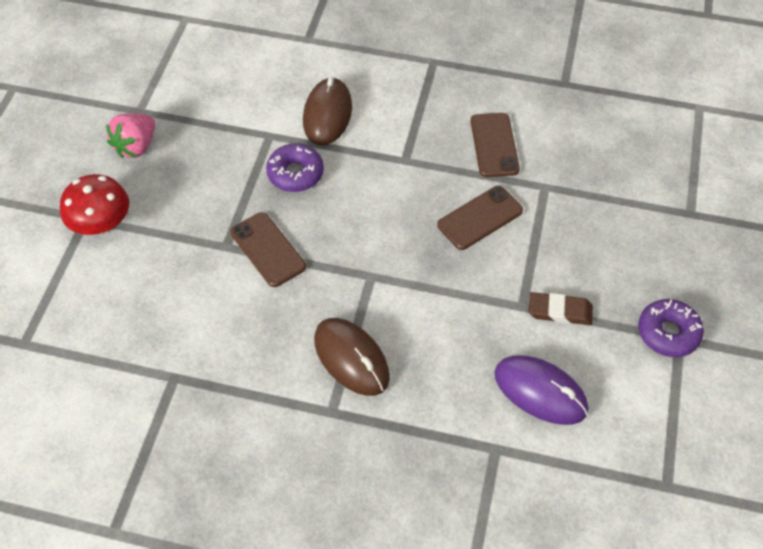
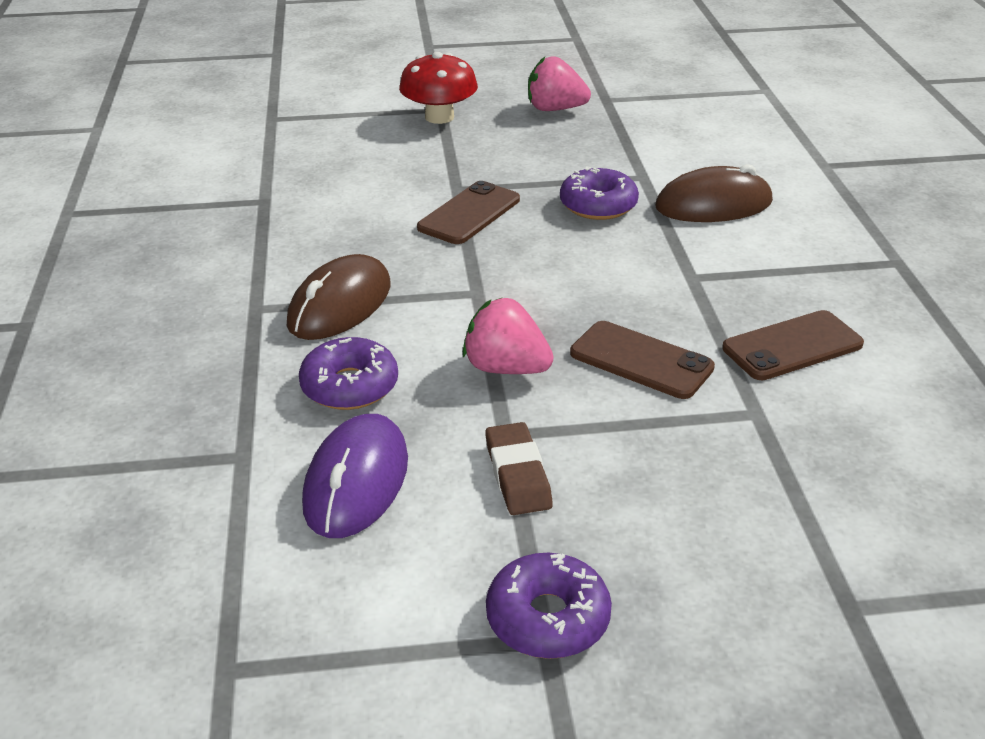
camera: 70 degrees right, 20 degrees down
(447, 374) = (350, 386): none -> purple donut
(461, 286) = (506, 368): none -> pink strawberry

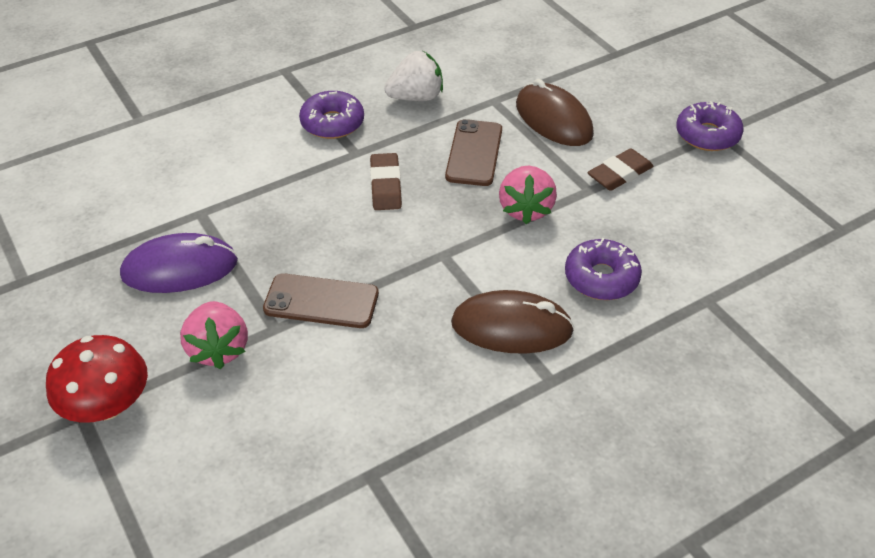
camera: 115 degrees left, 10 degrees up
(356, 481) = (682, 236): purple mouse -> purple mouse (180, 269)
(555, 109) = (60, 312): pink strawberry -> pink strawberry (218, 349)
(598, 205) = (267, 226): purple donut -> purple donut (332, 123)
(617, 283) = (385, 186): none -> brown eraser
(713, 205) = (237, 163): brown mouse -> brown mouse (553, 119)
(792, 346) = (416, 97): brown phone -> white strawberry

